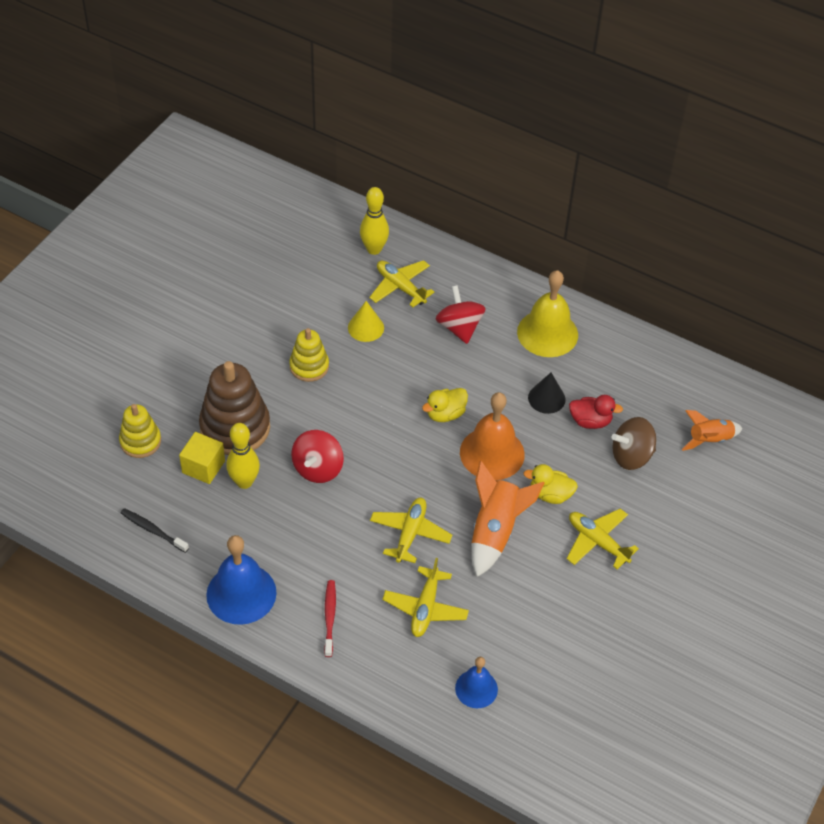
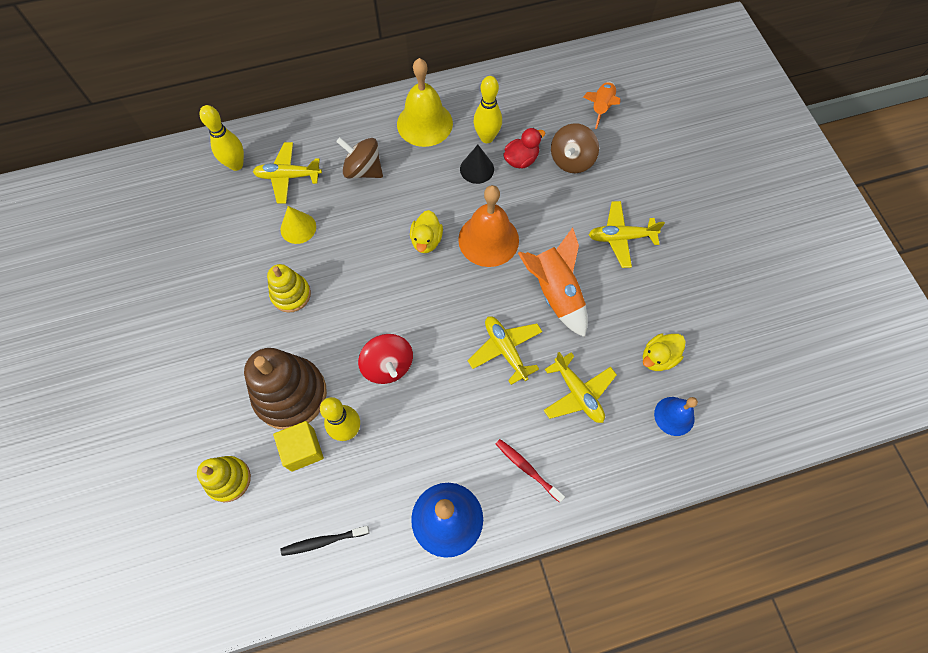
camera: 45 degrees left, 15 degrees up
(459, 327) = (363, 170): red spinning top -> brown spinning top
(550, 494) = (556, 233): yellow duck -> yellow duck (658, 357)
(583, 383) = (487, 137): none -> yellow bowling pin

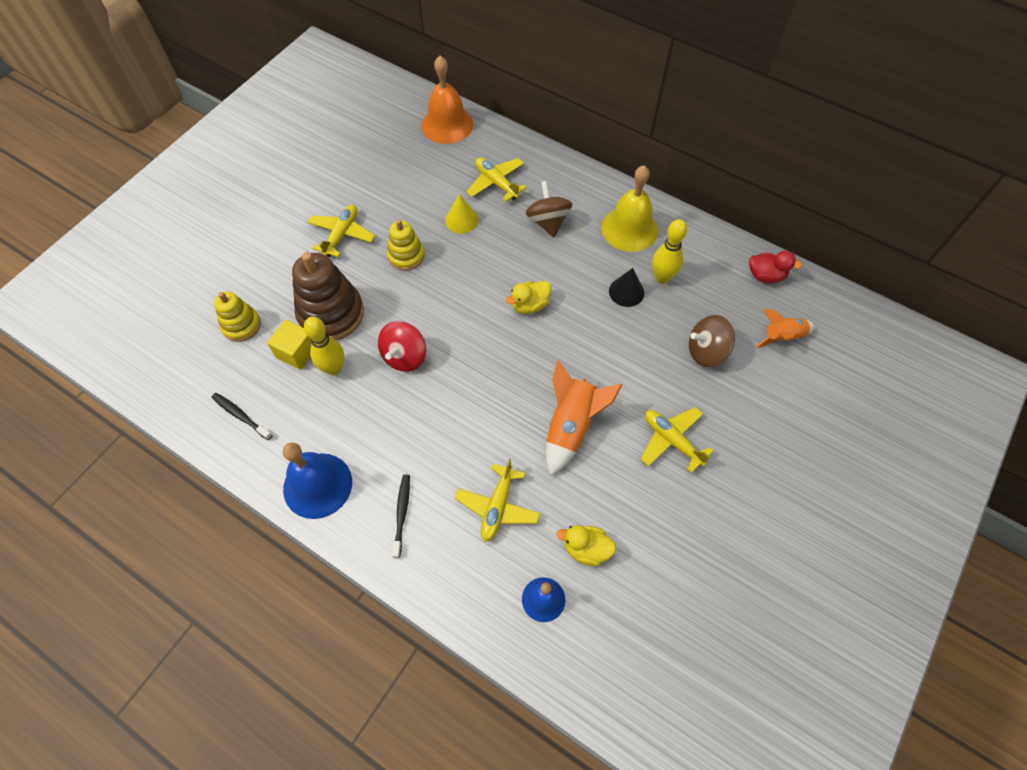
camera: 50 degrees right, 5 degrees down
(236, 165) = (475, 148): yellow bowling pin -> none
(488, 239) = (572, 345): orange bell -> orange bell (447, 124)
(505, 350) = (488, 426): yellow plane -> yellow plane (342, 234)
(521, 160) = (667, 315): red duck -> red duck (765, 275)
(527, 469) = (402, 514): red toothbrush -> black toothbrush

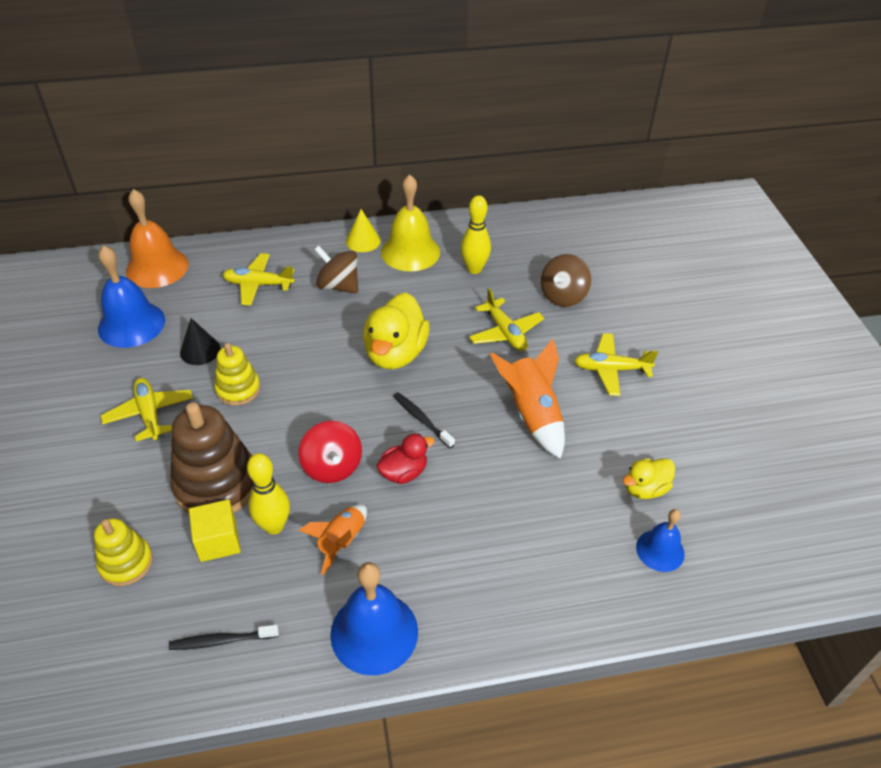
camera: 45 degrees left, 15 degrees down
(392, 159) = (131, 324): none -> blue bell
(402, 514) = (478, 588): black toothbrush -> black toothbrush (422, 420)
(461, 220) = (259, 330): yellow cone -> yellow cone (363, 241)
(497, 506) = (547, 515): yellow plane -> yellow plane (505, 332)
(530, 305) = (395, 353): yellow duck -> yellow duck, size x1.78
(626, 292) = (460, 295): black cone -> black cone (200, 350)
(765, 275) = (543, 223): red duck -> red duck (404, 472)
(782, 337) = (599, 254): orange rocket -> orange rocket (341, 541)

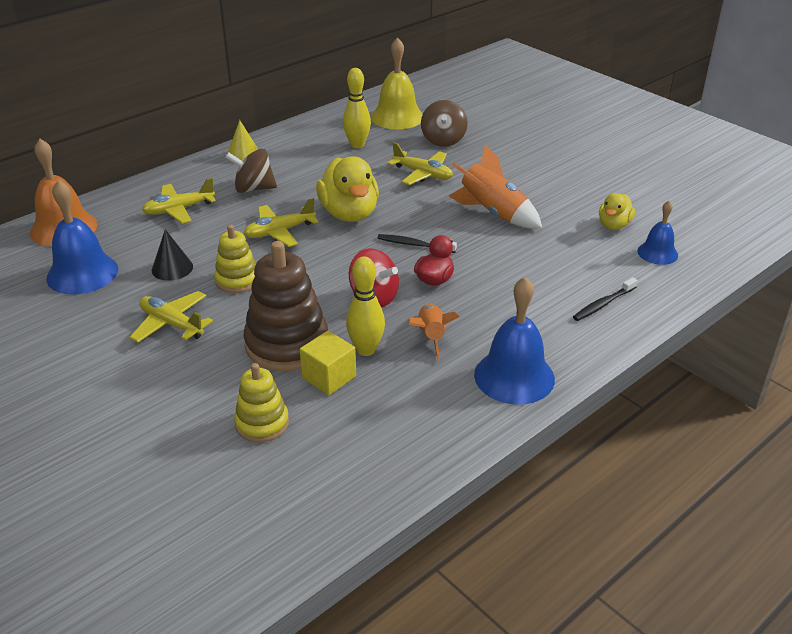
camera: 30 degrees left, 10 degrees down
(222, 641) = (401, 433): black toothbrush -> black toothbrush (603, 304)
(410, 252) = (292, 150): yellow bell -> yellow bell (397, 117)
(611, 369) = (522, 170): yellow plane -> yellow plane (279, 232)

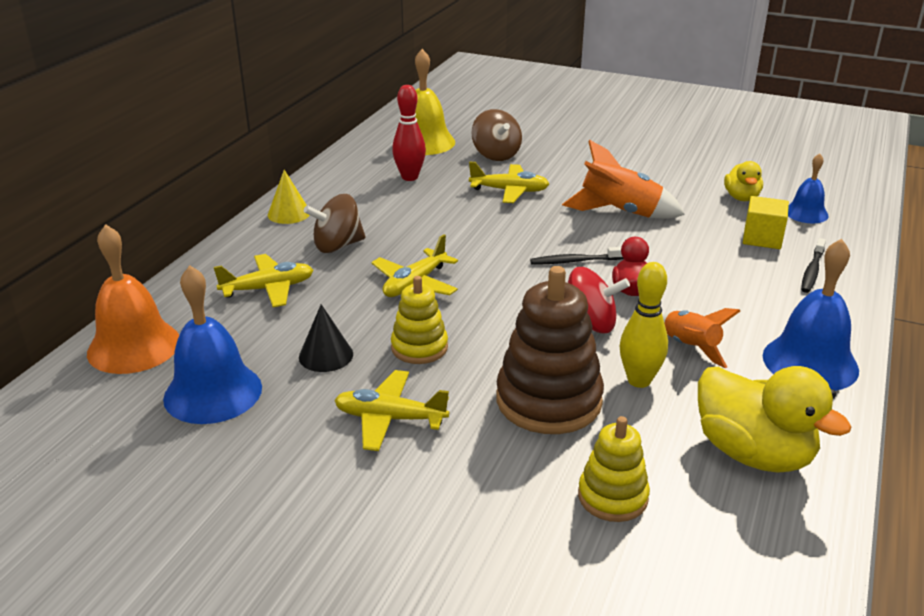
camera: 25 degrees left, 5 degrees down
(179, 210) = (268, 289): yellow plane -> yellow plane turned 150 degrees counterclockwise
(329, 377) = (631, 421): yellow cube -> yellow cube (762, 238)
(349, 214) = (473, 247): yellow duck -> yellow duck (753, 453)
(357, 145) = (409, 177): yellow bowling pin -> red bowling pin

